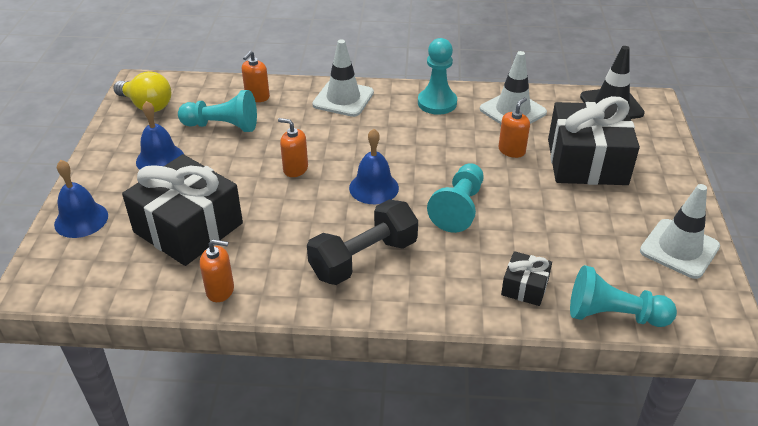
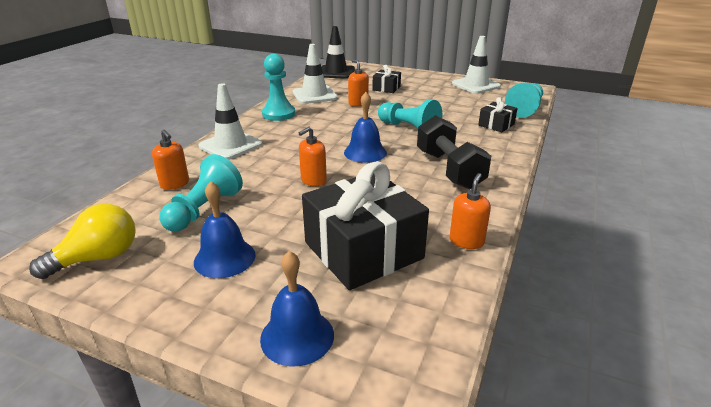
camera: 70 degrees left, 10 degrees down
(587, 162) = (386, 88): black gift -> black gift, size x0.47

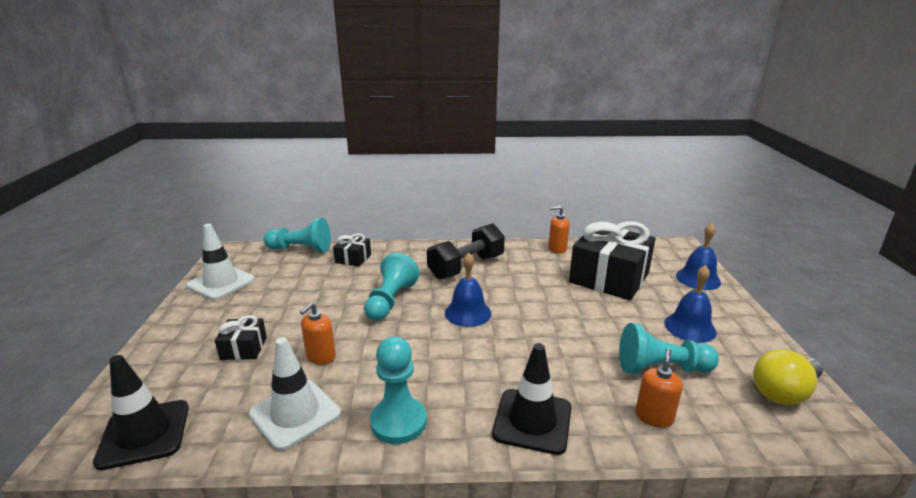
camera: 115 degrees left, 5 degrees down
(98, 258) = (783, 392): yellow light bulb -> yellow light bulb turned 60 degrees counterclockwise
(230, 145) = (532, 421): white traffic cone -> black traffic cone
(313, 180) = (549, 325): orange soap dispenser -> none

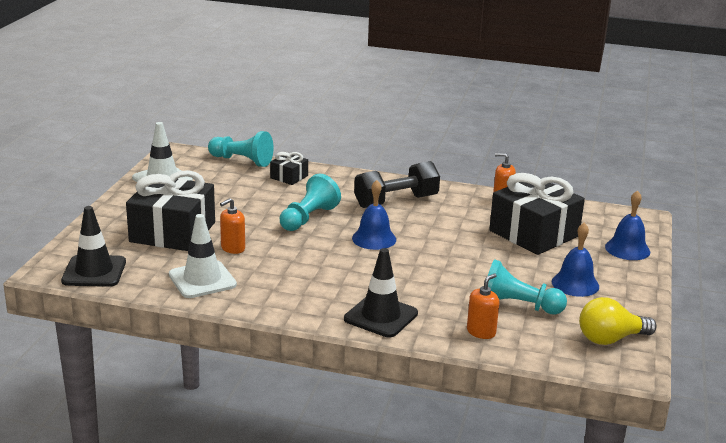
camera: 15 degrees right, 0 degrees up
(243, 348) = (172, 232): black gift -> black gift, size x2.14
(398, 422) = (277, 298): turquoise pawn -> none

